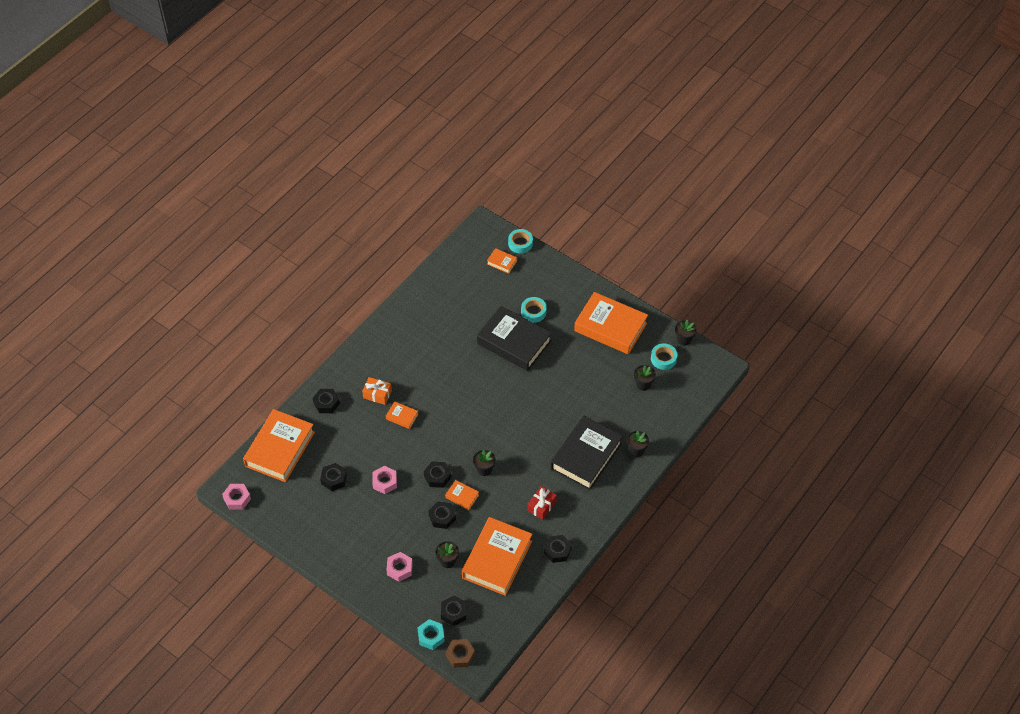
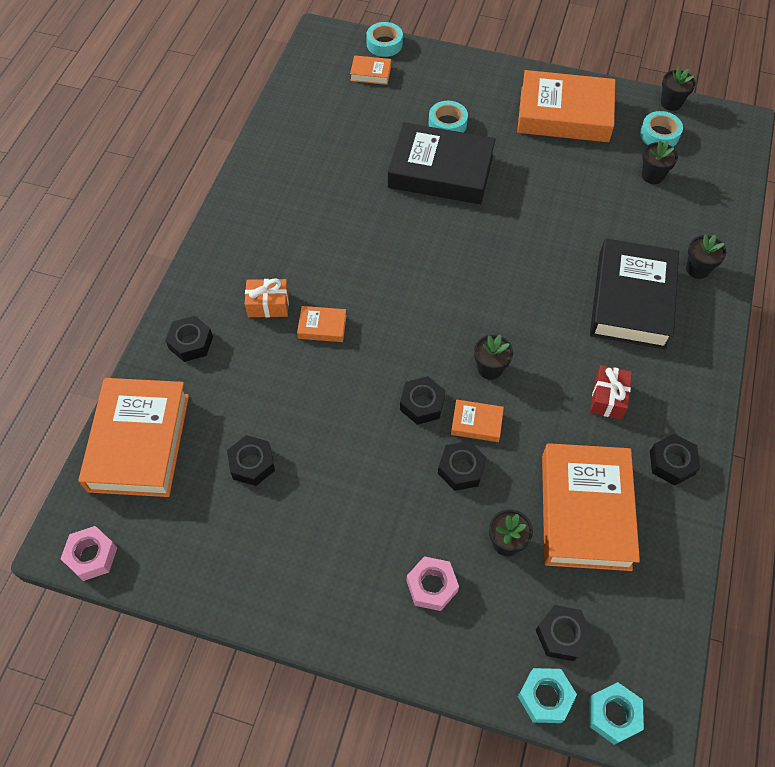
camera: 20 degrees left, 5 degrees up
(385, 482) = (340, 441): pink nut -> none
(460, 655) = (613, 714): brown nut -> turquoise nut

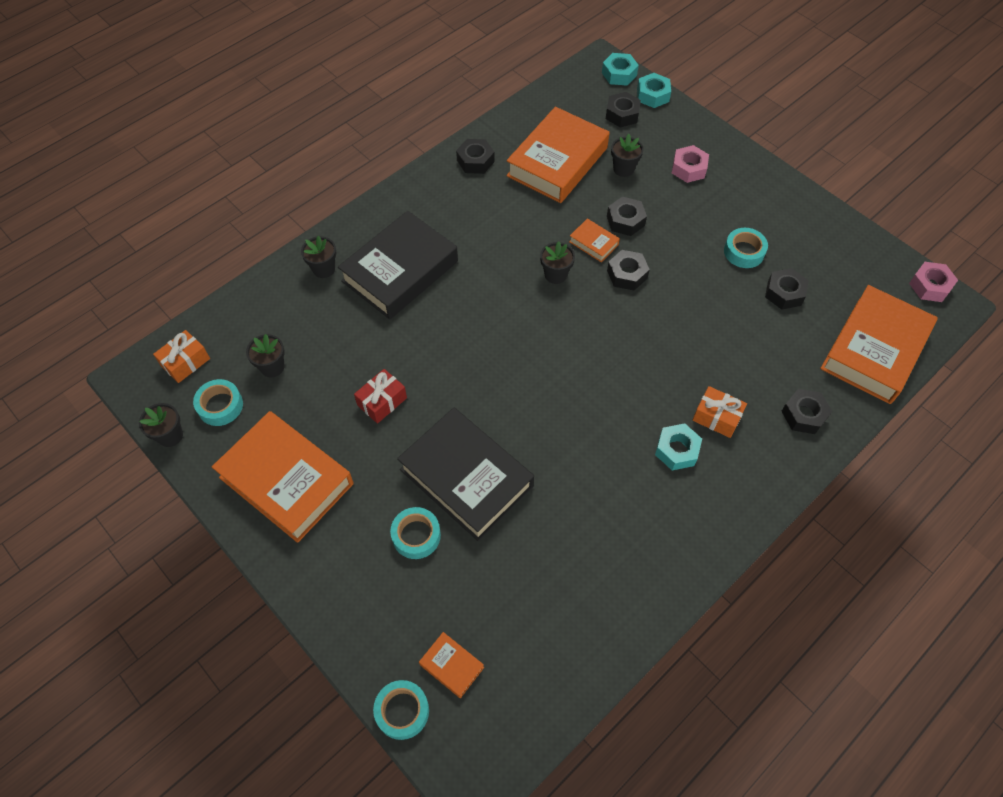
camera: 150 degrees left, 0 degrees up
(290, 263) = (676, 450): none -> turquoise nut
(315, 495) = (744, 252): none -> turquoise tape
(322, 327) = (676, 373): orange book -> none
(608, 398) = (483, 215): red gift -> red gift (382, 401)
(718, 149) = (185, 362): none -> orange gift

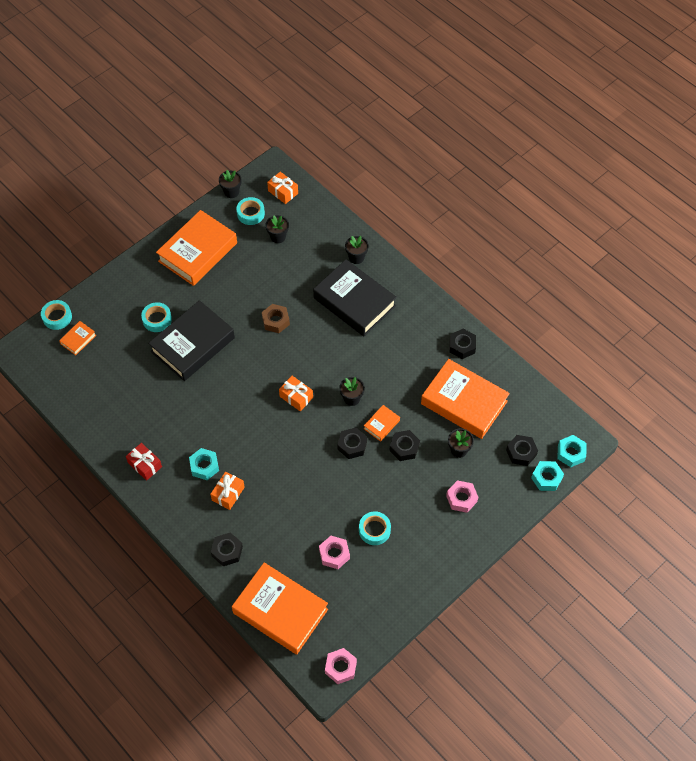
camera: 90 degrees right, 0 degrees up
(382, 401) = (250, 297): red gift -> red gift (145, 465)
(427, 366) = (275, 321): none -> brown nut
(556, 338) = (296, 397): none -> orange gift
(784, 293) = (334, 554): black nut -> pink nut

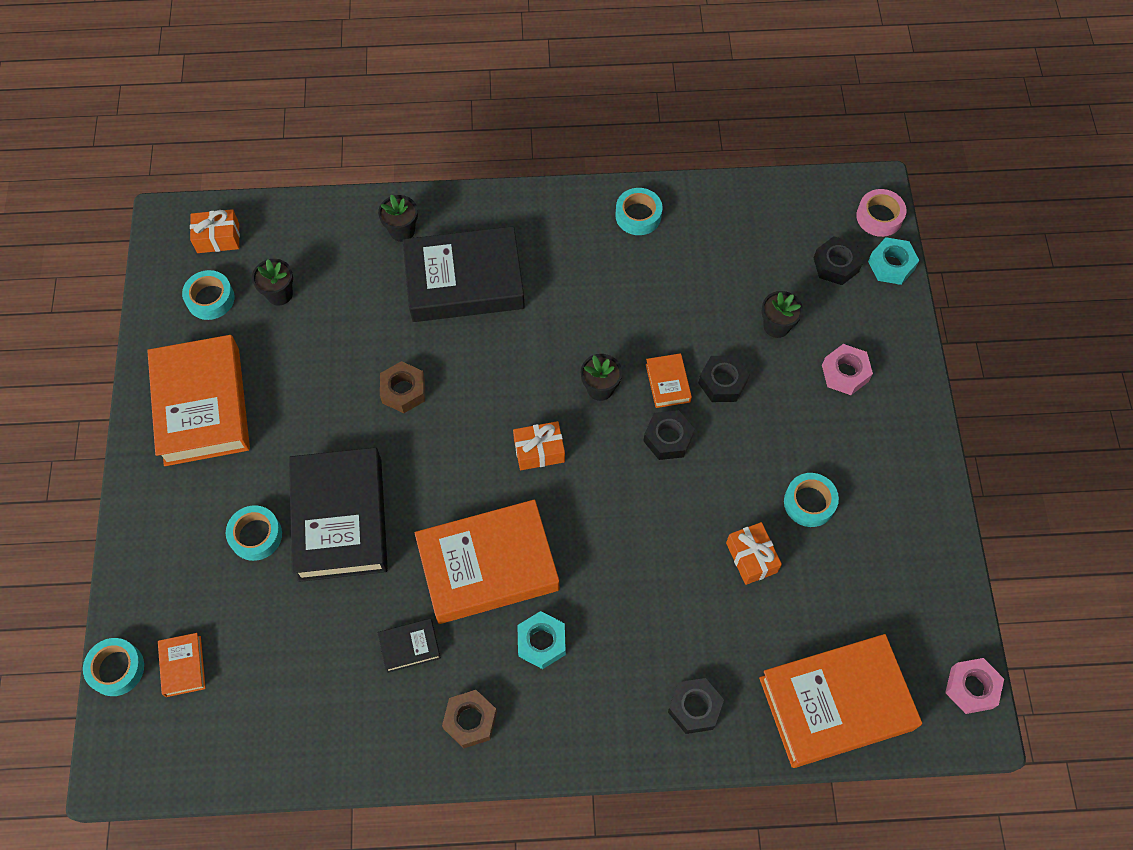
camera: 50 degrees left, 5 degrees up
(145, 465) = (470, 721): red gift -> brown nut
(158, 416) = (409, 647): none -> black book
(228, 494) = (609, 642): orange gift -> orange gift (751, 557)
(231, 192) = (152, 296): black flower pot -> none
(334, 554) = (805, 575): pink nut -> none
(462, 346) = (638, 215): black nut -> turquoise tape
(464, 402) = (717, 272): orange book -> orange book (488, 566)
(571, 453) = (879, 217): turquoise nut -> pink tape

